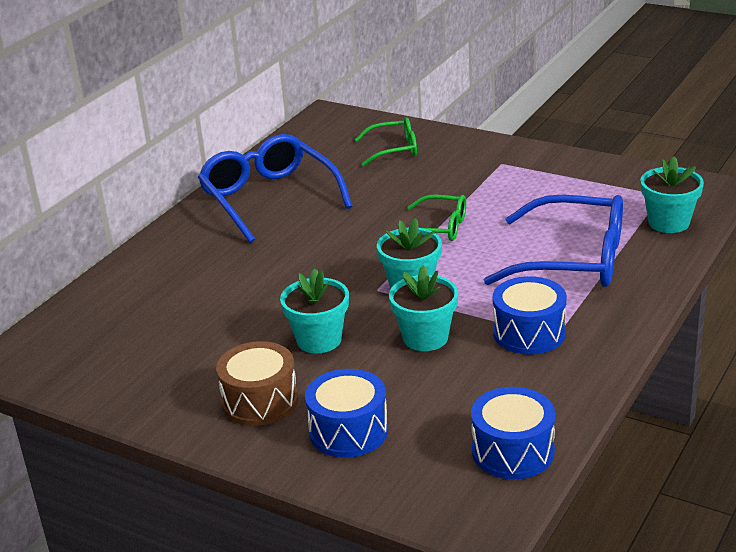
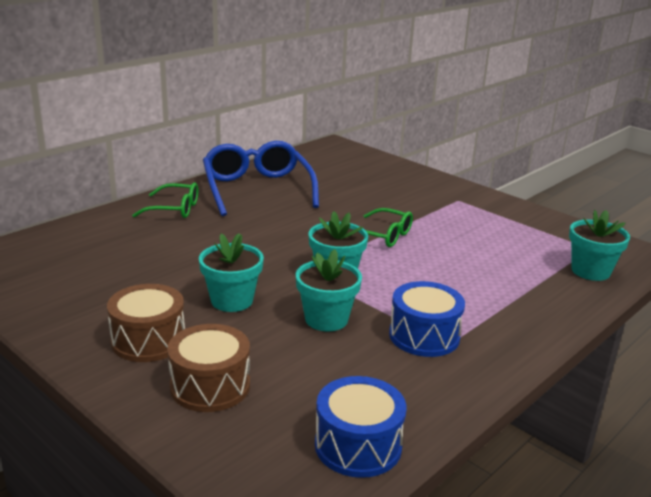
camera: 10 degrees right, 5 degrees down
(348, 431) = (210, 386): blue drum -> brown drum
(394, 149) = (374, 175): green glasses -> green glasses (174, 209)
(573, 259) = (490, 283): blue glasses -> none

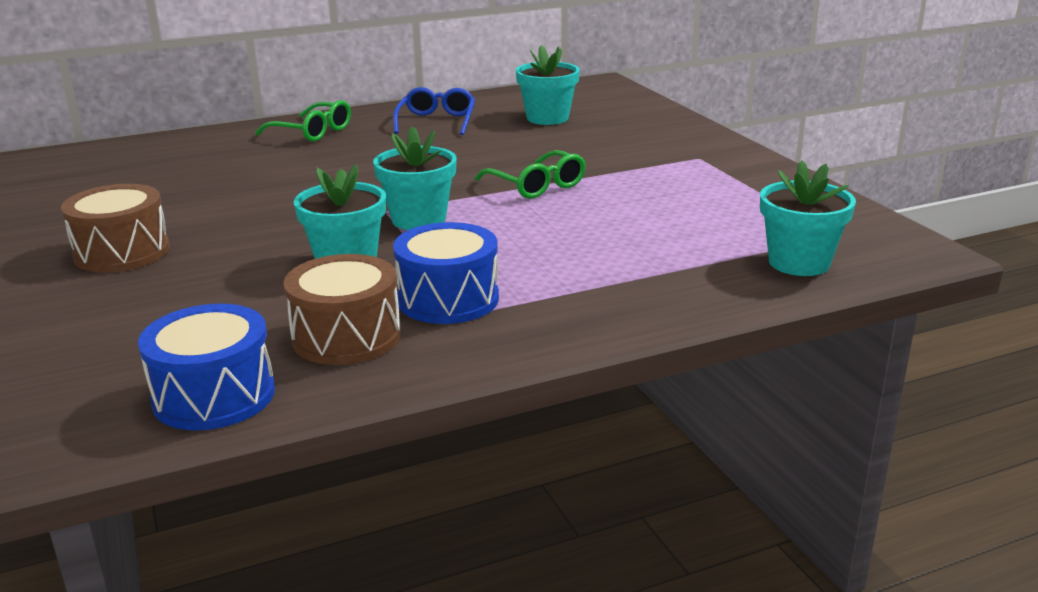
camera: 25 degrees right, 0 degrees up
(210, 386) = (129, 306): brown drum -> brown drum (346, 336)
(232, 300) = (260, 228): turquoise flower pot -> turquoise flower pot (547, 118)
(257, 189) = (436, 121): blue glasses -> blue glasses, size x0.54

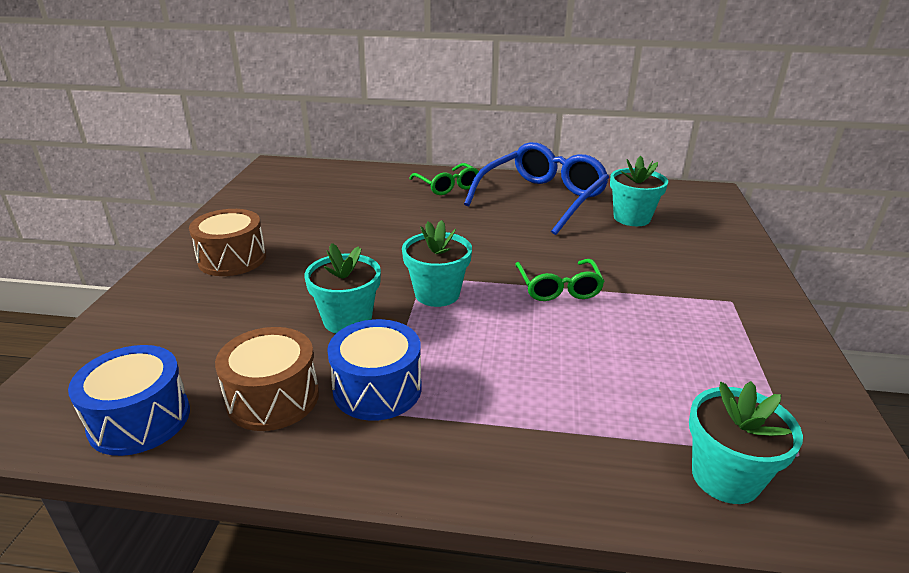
camera: 30 degrees right, 5 degrees up
(436, 121) = (542, 199): blue glasses -> blue glasses, size x1.85

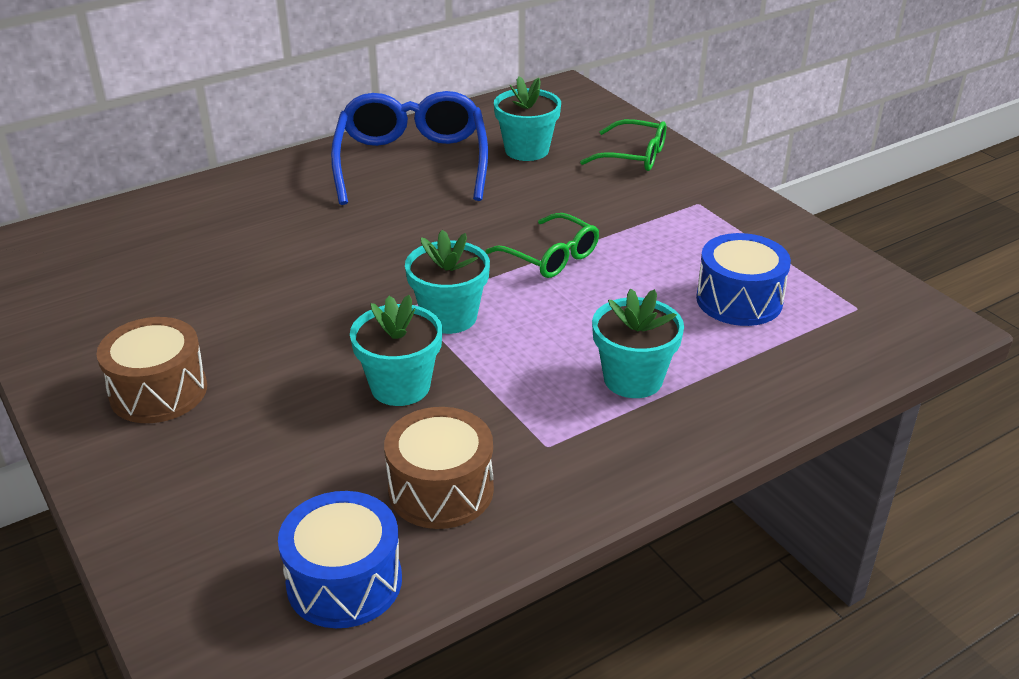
camera: 40 degrees left, 5 degrees up
(377, 389) = (520, 429): blue drum -> blue drum (739, 300)
(447, 186) = (283, 188): green glasses -> green glasses (633, 156)
(725, 477) = (833, 349): turquoise flower pot -> turquoise flower pot (633, 379)

